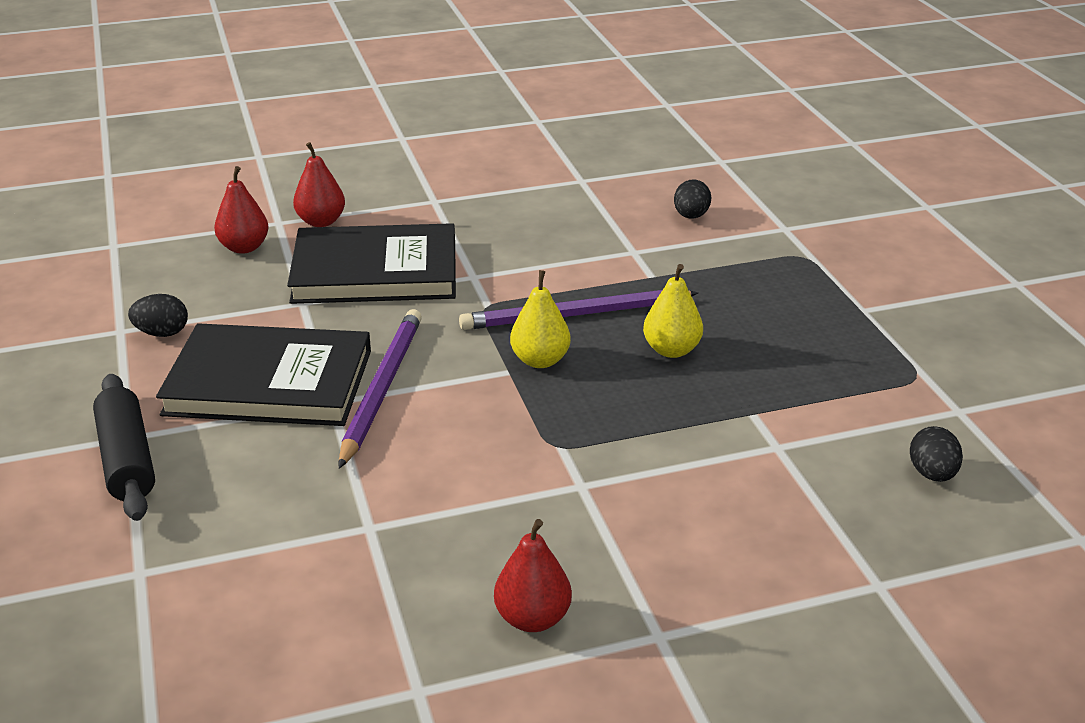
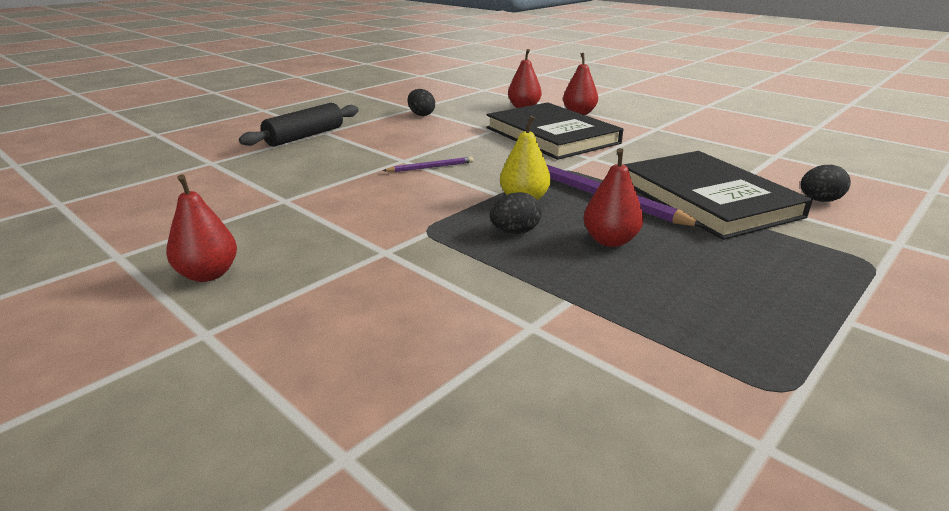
camera: 60 degrees right, 5 degrees down
(269, 382) = (404, 143): black book -> black book (707, 199)
(381, 389) = (430, 167): purple pencil -> purple pencil, size x0.49
(671, 350) = (610, 241): yellow pear -> red pear
(932, 474) = (599, 453): black egg -> black egg (515, 232)

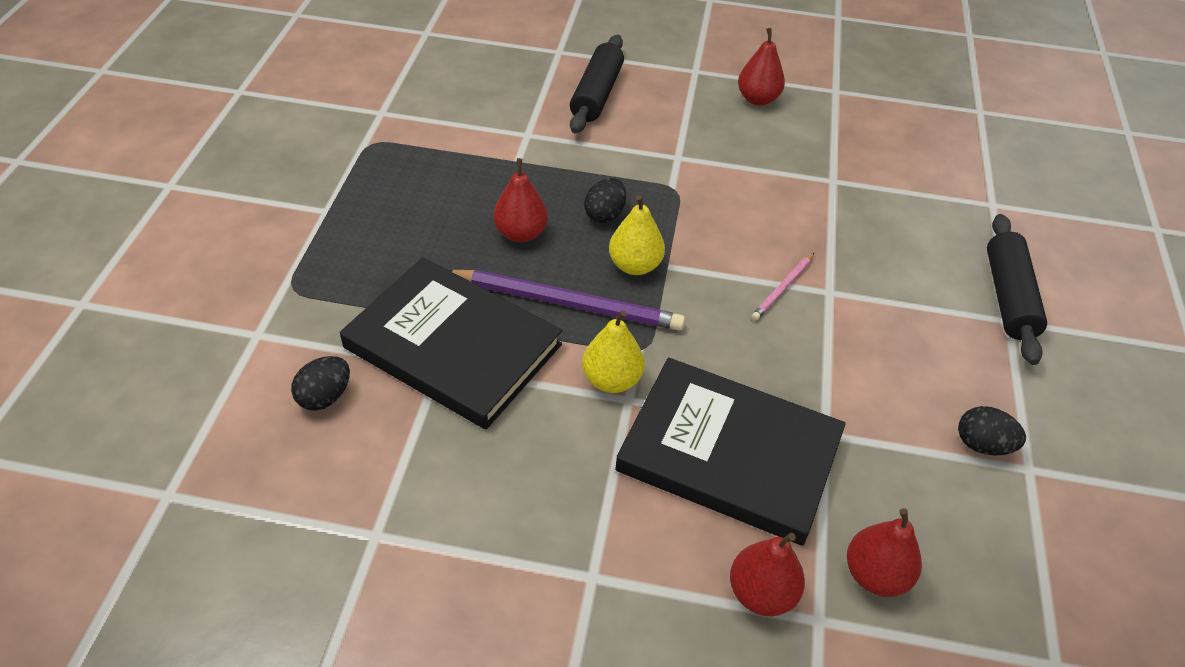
camera: 145 degrees right, 20 degrees up
(382, 347) = (596, 94): none -> black rolling pin
(430, 167) = (783, 288): purple pencil -> pink pencil
(596, 164) = (611, 380): none -> yellow pear

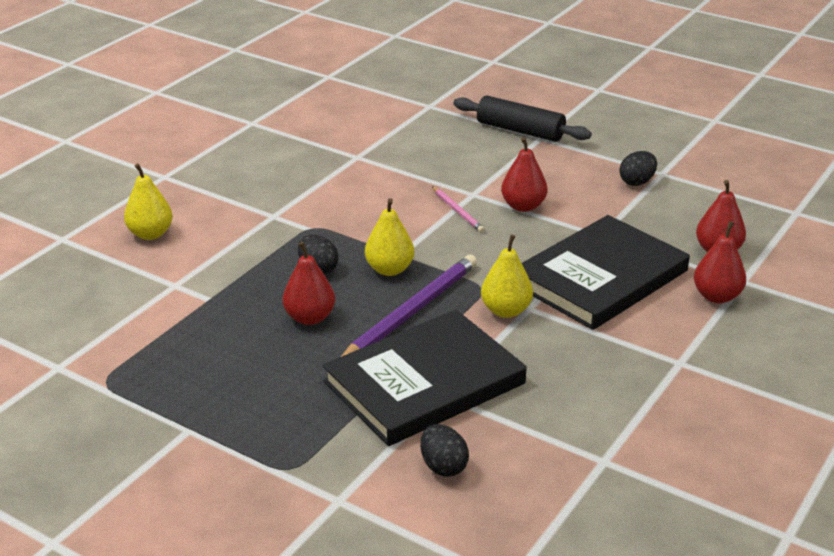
camera: 65 degrees left, 15 degrees down
(596, 94) = (150, 234): black rolling pin -> yellow pear
(757, 99) = (231, 159): red pear -> red pear (523, 206)

